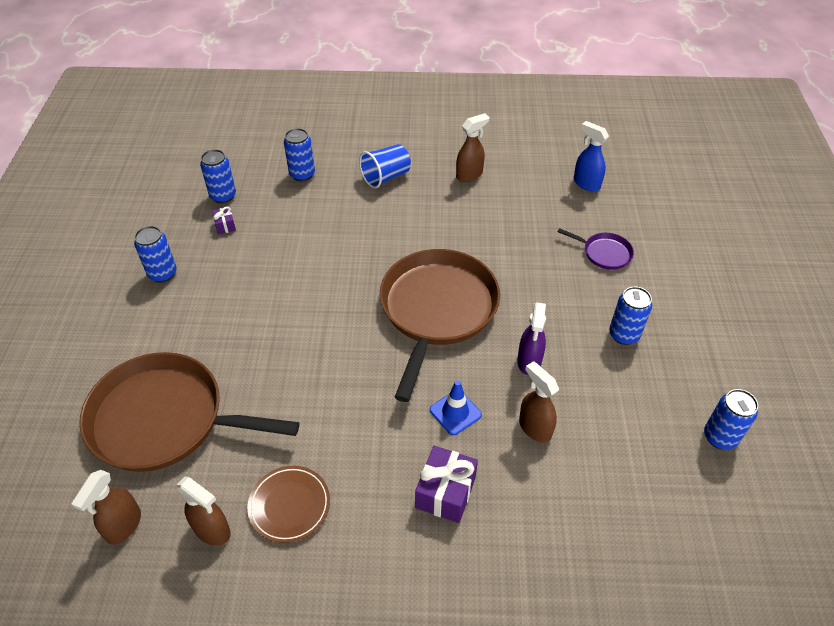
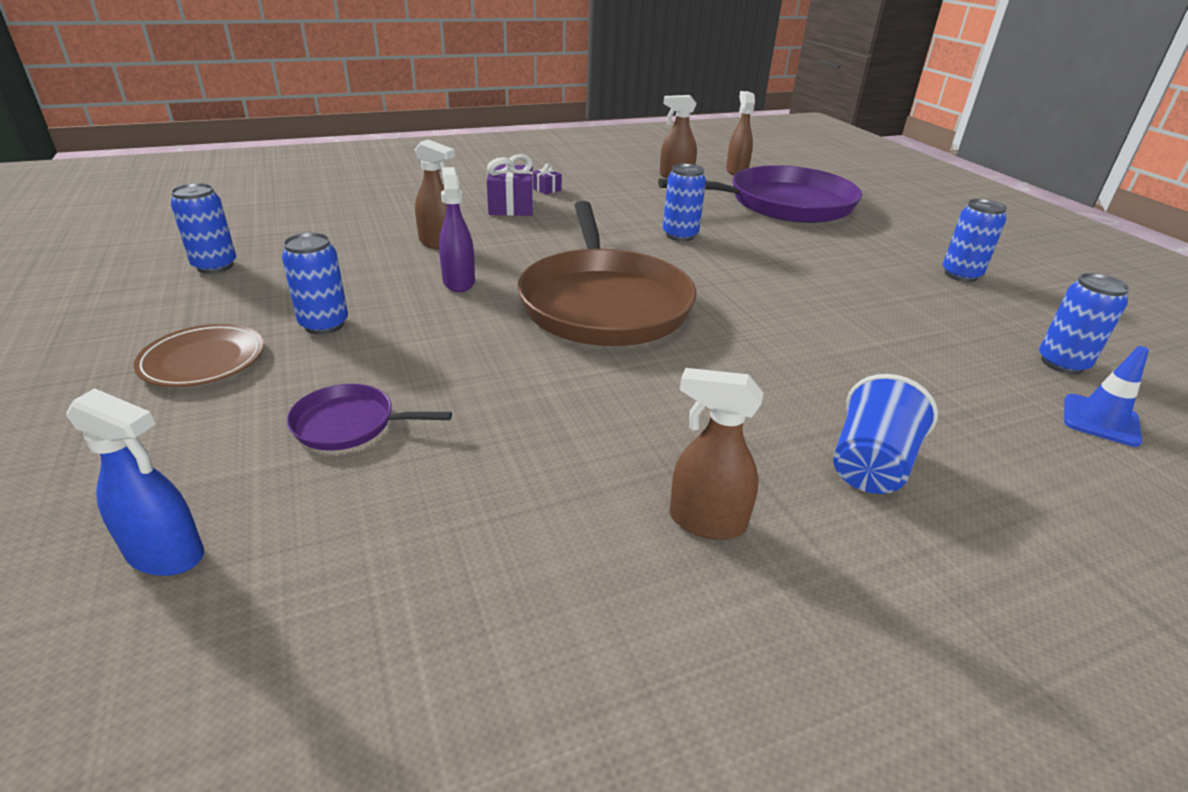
camera: 155 degrees right, 15 degrees down
(165, 419) = (783, 204): brown pan -> purple pan
(225, 225) = (987, 330): purple gift -> purple gift (546, 189)
(289, 505) = (633, 189): brown plate -> brown plate (203, 360)
(302, 174) = (1016, 428): blue can -> blue can (680, 235)
(455, 412) = (528, 240): blue traffic cone -> blue traffic cone (1100, 420)
(469, 175) = (706, 521): brown spray bottle -> brown spray bottle turned 75 degrees clockwise
(586, 183) = (395, 585): blue spray bottle -> blue spray bottle (166, 555)

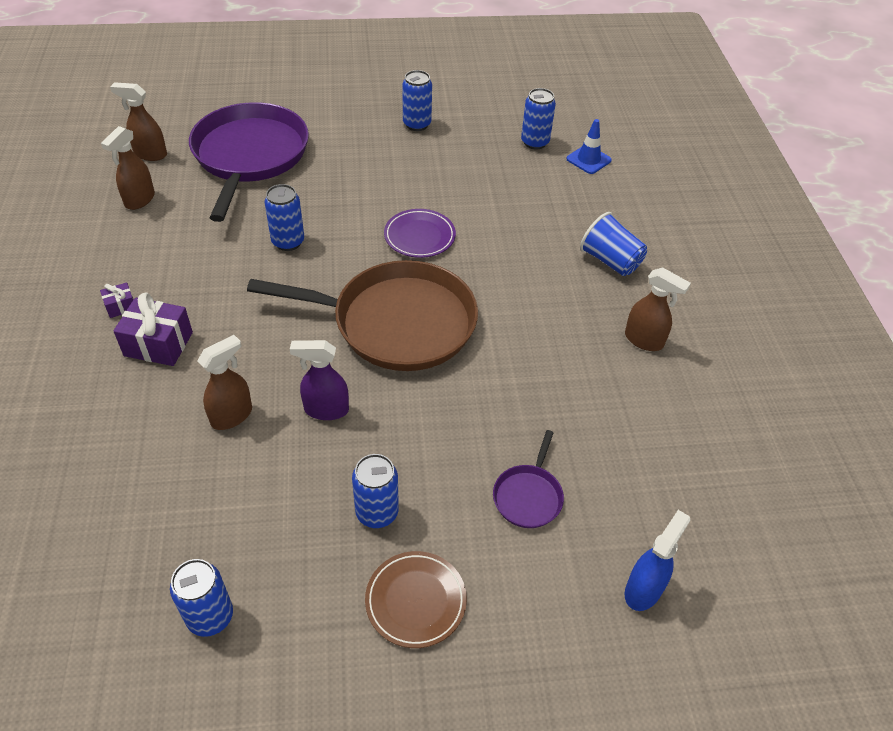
camera: 75 degrees left, 15 degrees up
(706, 521) = (644, 340): brown spray bottle -> brown spray bottle turned 90 degrees counterclockwise
(758, 300) = (419, 236): none -> purple plate

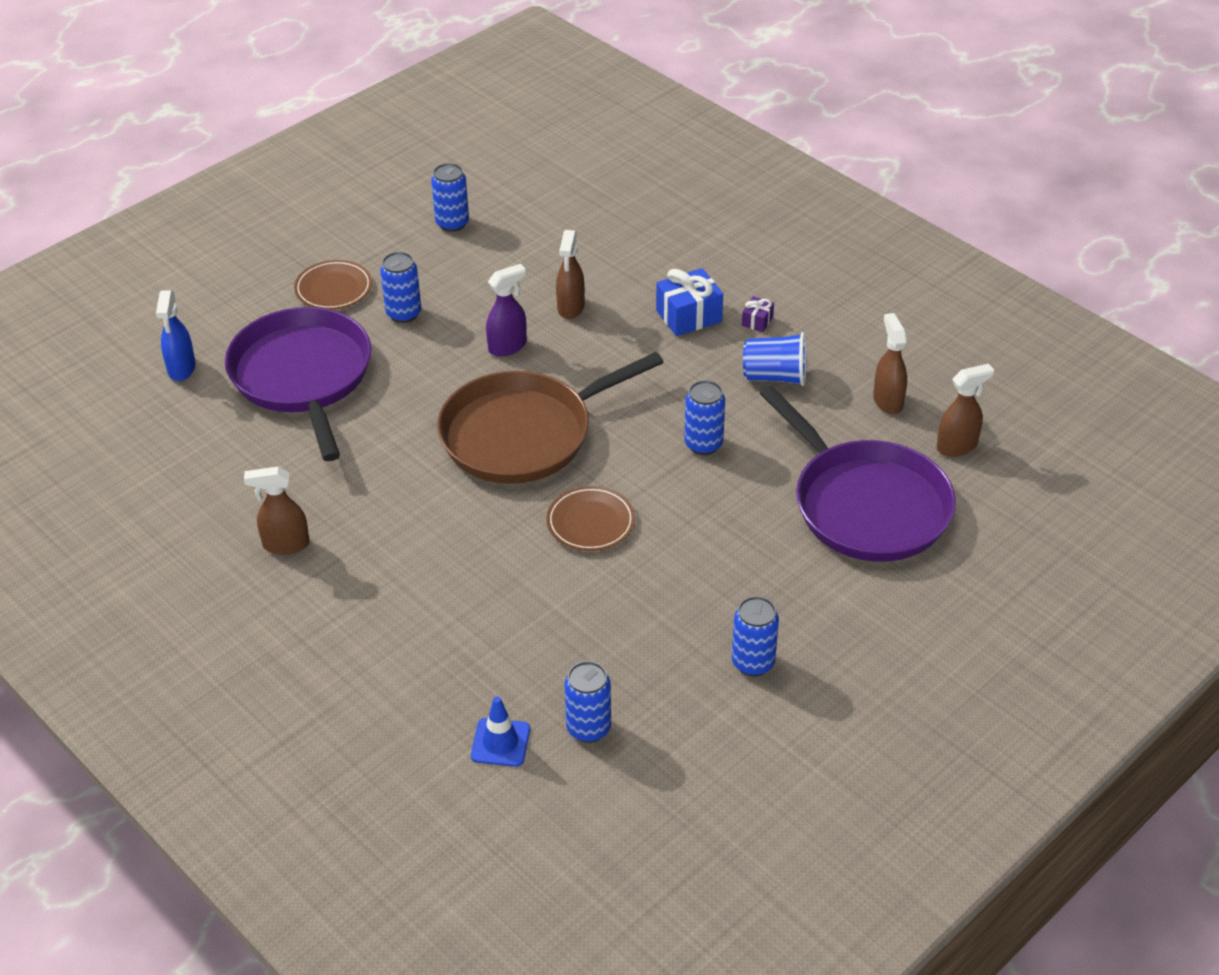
camera: 145 degrees right, 5 degrees down
(158, 344) = (688, 316): purple gift -> blue gift
(419, 236) = (590, 522): purple plate -> brown plate
(528, 496) = (303, 377): purple pan -> purple pan, size x2.33
(610, 261) = (374, 611): blue cup -> blue cup (775, 376)

